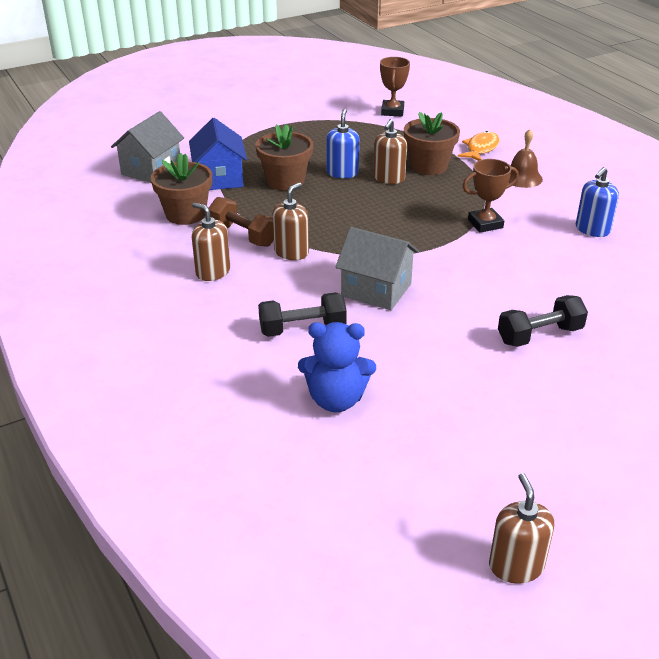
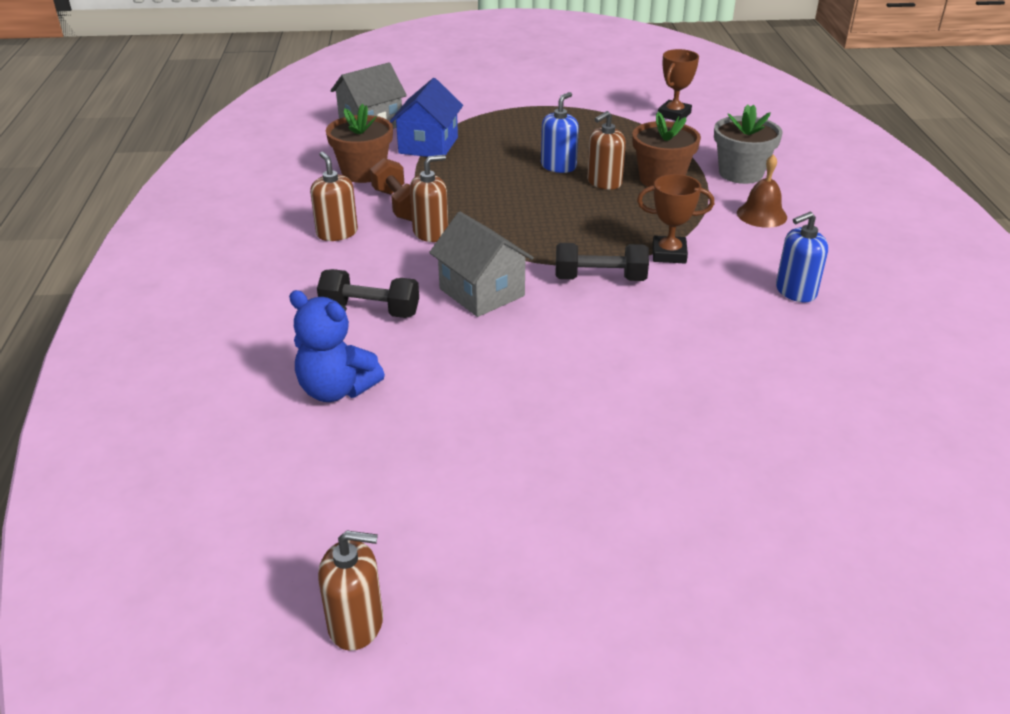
camera: 25 degrees right, 0 degrees up
(285, 181) = (491, 162): brown flower pot -> none
(481, 149) = (740, 173): orange fish -> grey flower pot
(516, 566) = (356, 623): brown soap dispenser -> brown soap dispenser turned 75 degrees clockwise
(539, 335) = (618, 389): black dumbbell -> black dumbbell (600, 278)

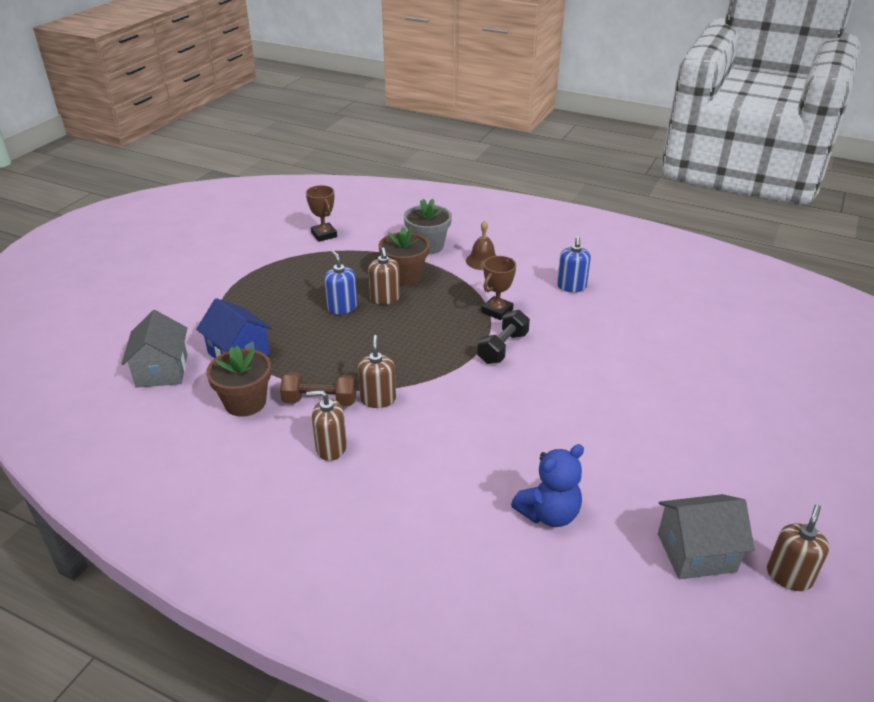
camera: 60 degrees left, 0 degrees up
(370, 310) = (460, 465): black dumbbell -> none
(482, 292) = (478, 403): grey house -> grey house (696, 552)

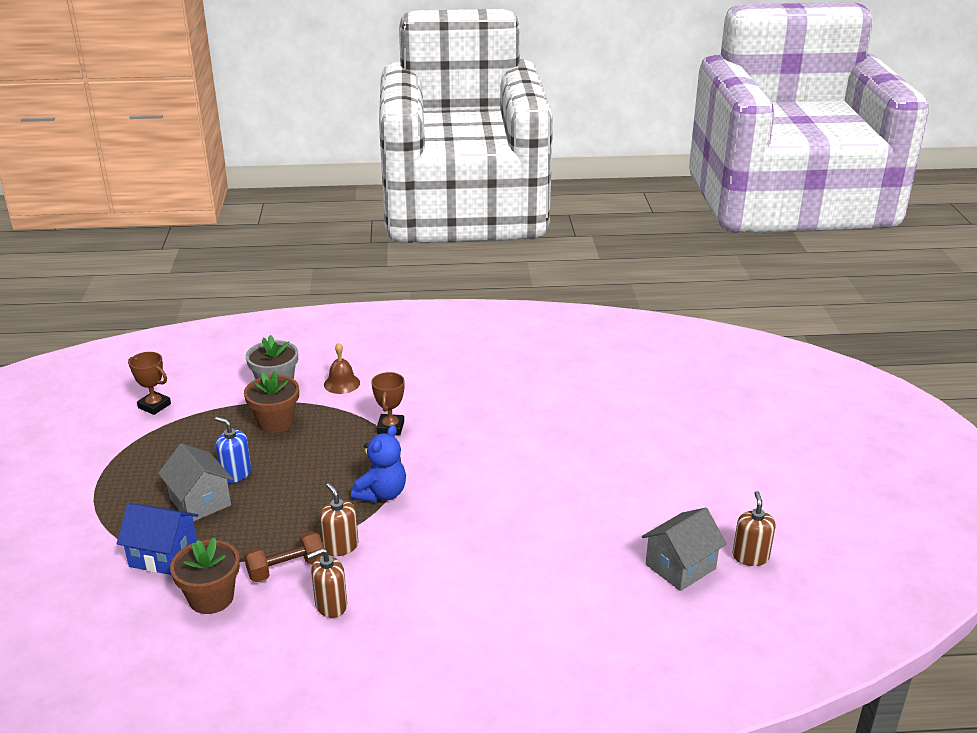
camera: 30 degrees left, 5 degrees down
(162, 371) = (92, 602): grey house -> grey house (200, 502)
(385, 298) = (273, 450): brown soap dispenser -> none
(502, 348) = (420, 460): black dumbbell -> none
(549, 514) = (556, 583): blue teddy bear -> blue teddy bear (381, 494)
(571, 286) = (442, 383): blue soap dispenser -> none

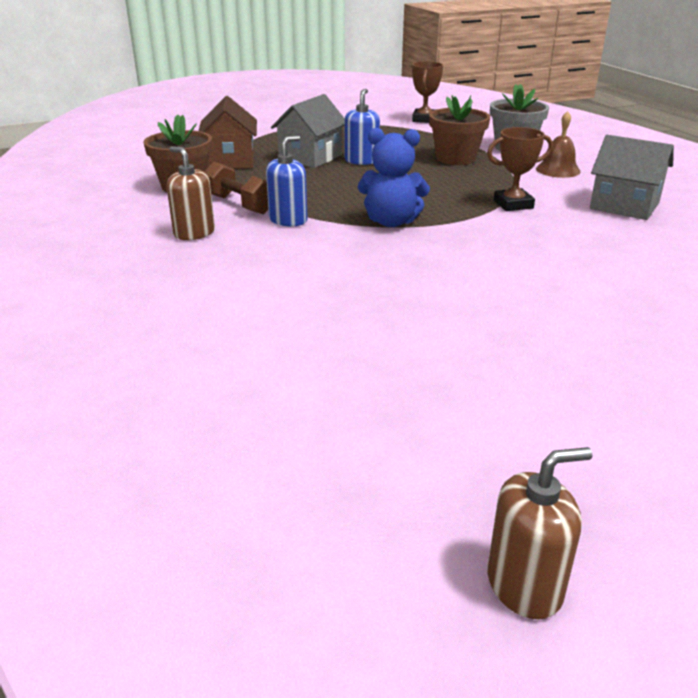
camera: 70 degrees right, 0 degrees up
(163, 555) = (230, 161): blue house -> brown house
(340, 546) = (288, 220): brown soap dispenser -> blue soap dispenser
(680, 566) = (420, 481): grey house -> grey house (624, 206)

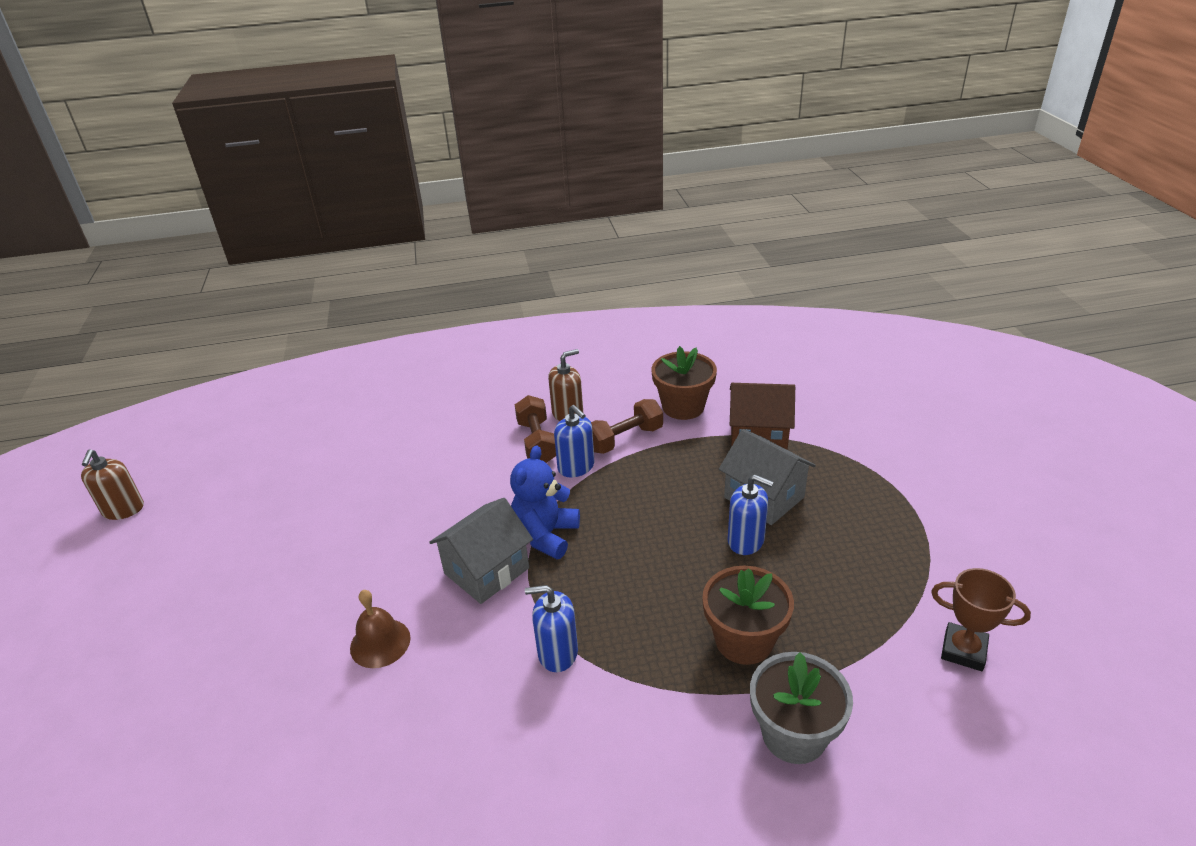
camera: 105 degrees right, 5 degrees up
(249, 242) = (537, 442): none -> brown dumbbell
(513, 204) = (557, 652): brown trophy -> blue soap dispenser
(558, 170) = (673, 756): brown bell -> brown bell (380, 643)
(624, 206) = (511, 780): grey house -> grey house (486, 571)

